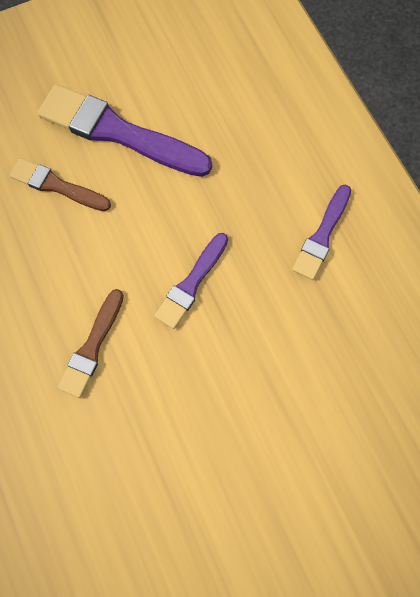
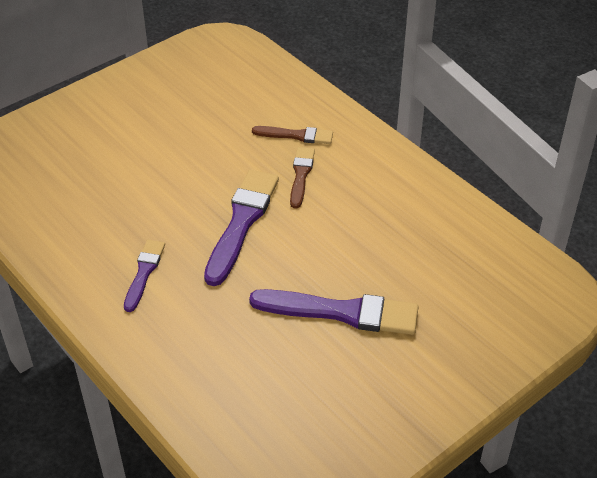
camera: 165 degrees right, 25 degrees down
(57, 186) = (375, 263): brown brush -> brown brush (296, 135)
(191, 284) = (241, 222): purple brush -> purple brush, size x1.77

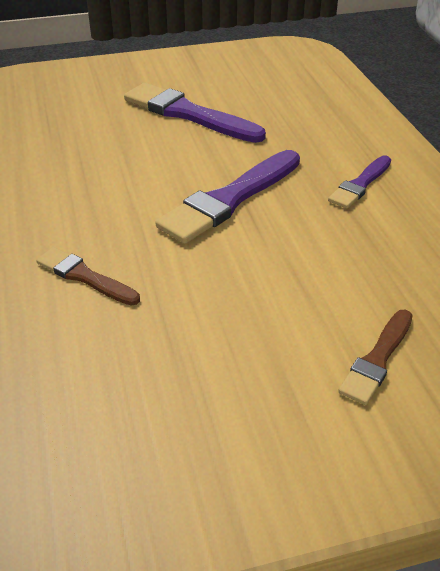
camera: 155 degrees left, 5 degrees down
(301, 175) = (123, 227): brown brush -> brown brush (377, 359)

